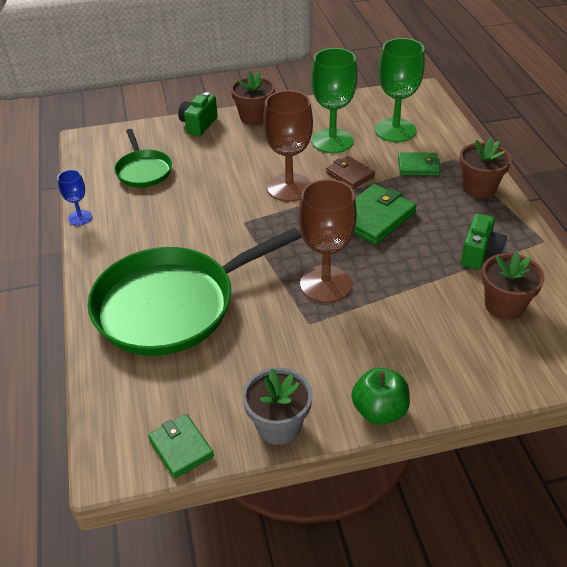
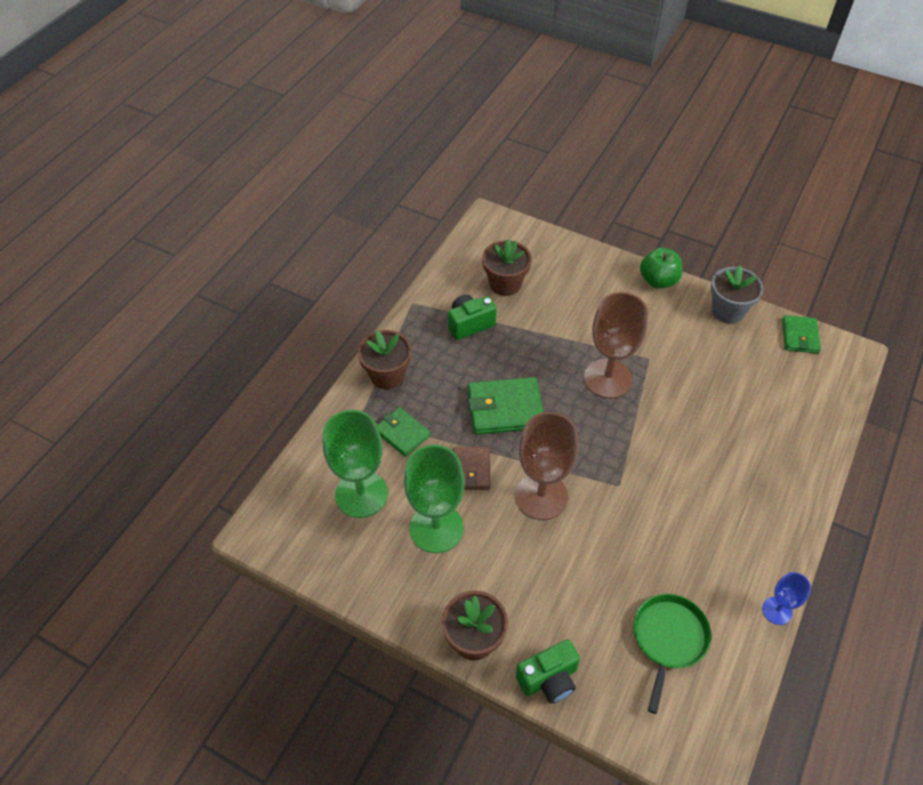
camera: 140 degrees left, 10 degrees up
(171, 305) = (743, 441): green pan -> none

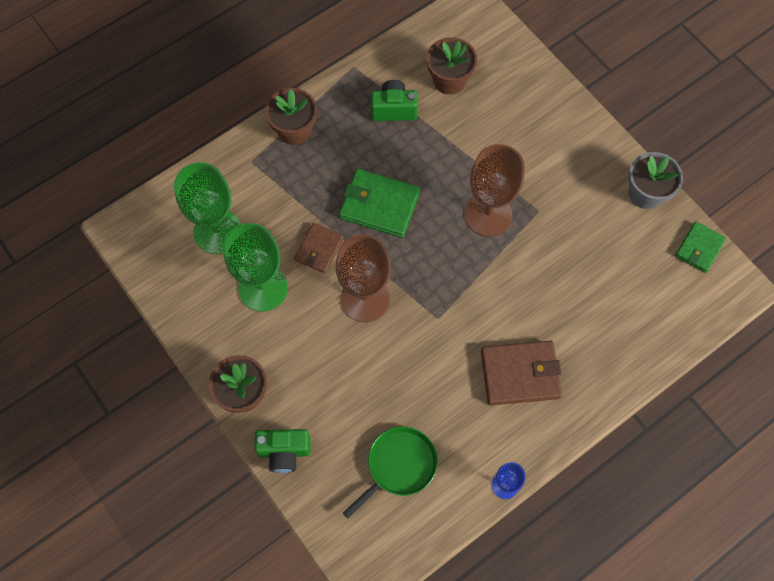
camera: 25 degrees right, 15 degrees up
(402, 433) = (279, 191): green wallet -> none
(658, 281) = (597, 135): green apple -> none
(724, 503) = (520, 374): none -> brown wallet

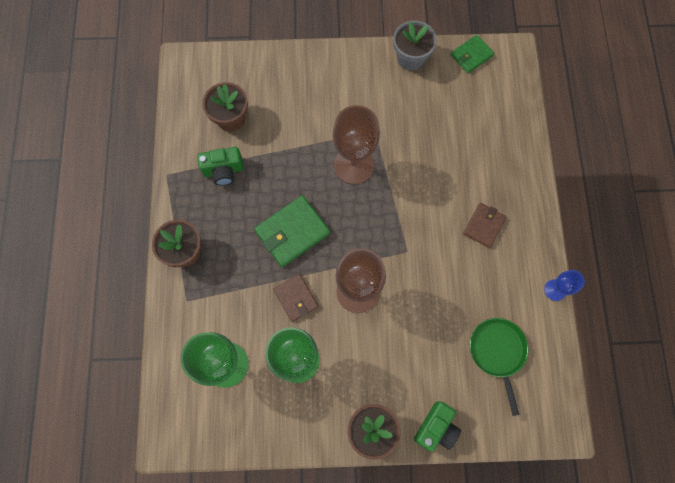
camera: 55 degrees left, 5 degrees up
(393, 109) = (224, 171): green camera -> green camera turned 135 degrees counterclockwise
(520, 374) = (484, 226): brown wallet -> brown wallet, size x0.62
(699, 248) = (471, 55): green wallet -> green wallet turned 75 degrees clockwise

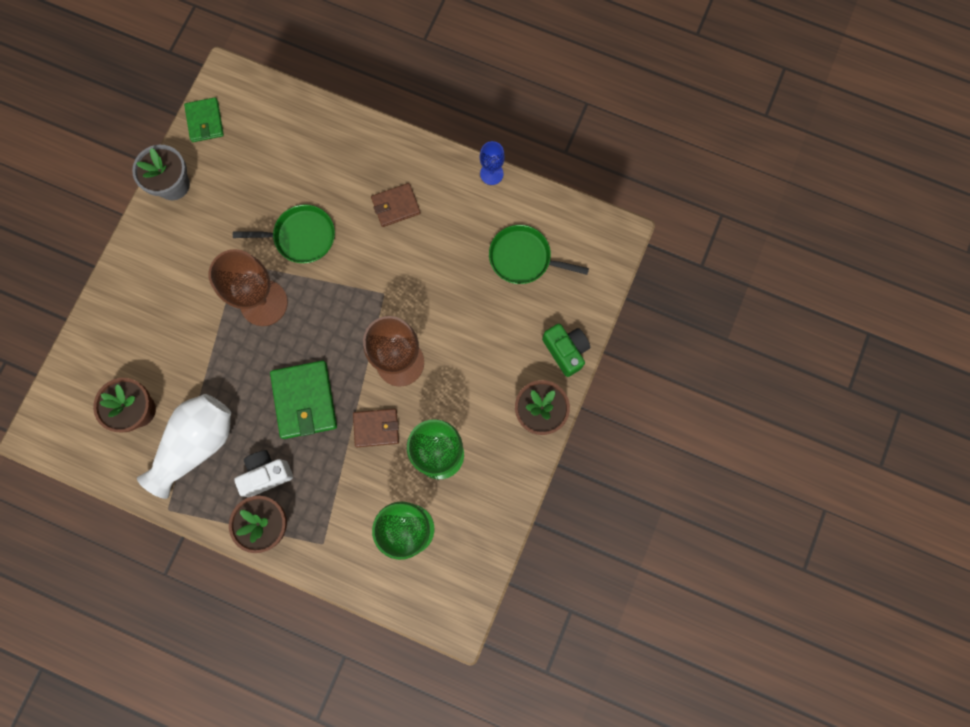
camera: 65 degrees left, 5 degrees up
(222, 232) = (266, 474): none -> white camera
(224, 171) = (197, 444): green camera -> white vase
(420, 167) = (301, 236): none -> green pan
(484, 226) = (396, 206): brown wallet -> brown wallet turned 75 degrees counterclockwise

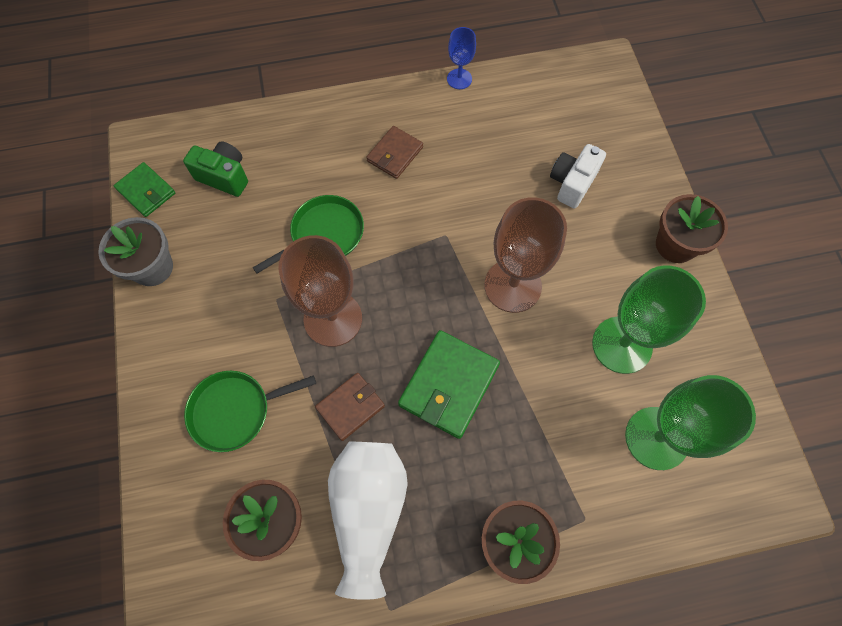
camera: 35 degrees left, 10 degrees down
(266, 474) = (468, 489): white camera -> white camera (572, 183)
(304, 400) = (448, 385): green wallet -> green wallet turned 75 degrees clockwise
(376, 428) = (541, 362): brown wallet -> brown wallet (350, 407)
(523, 258) = (545, 127): green pan -> green pan (235, 411)
(565, 351) = (649, 178): green camera -> green camera (224, 176)

